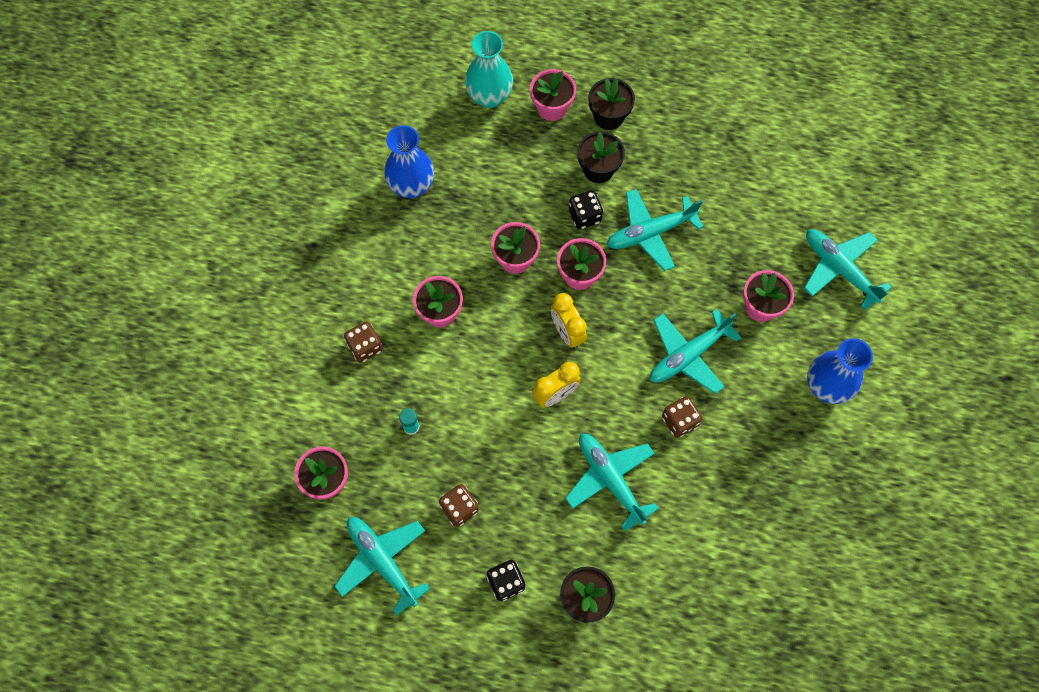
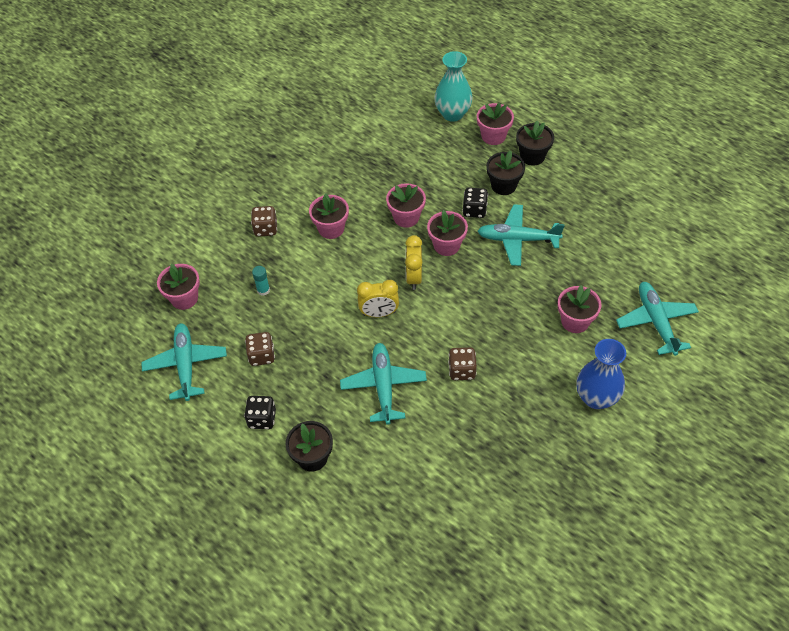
camera: 30 degrees right, 15 degrees down
(411, 186) = (362, 146): blue vase -> none
(688, 355) = (496, 330): turquoise plane -> none

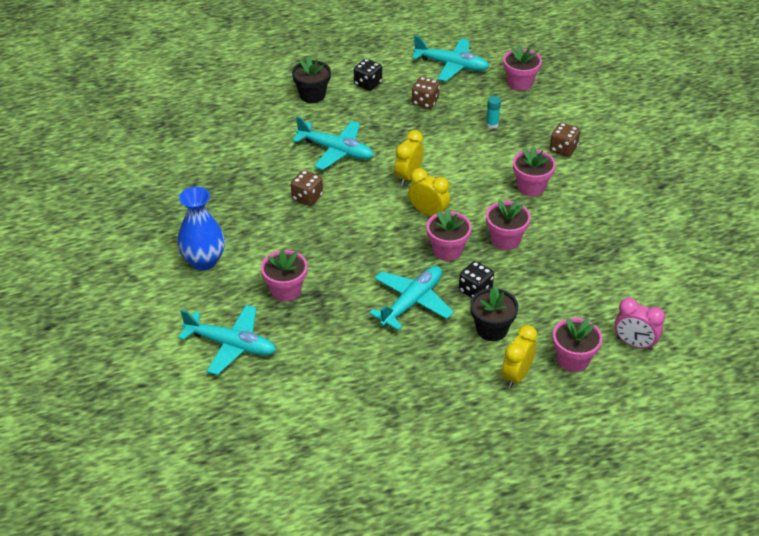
camera: 120 degrees right, 10 degrees down
(452, 114) = (634, 343): turquoise vase -> pink clock
(532, 156) = (517, 375): black flower pot -> yellow clock

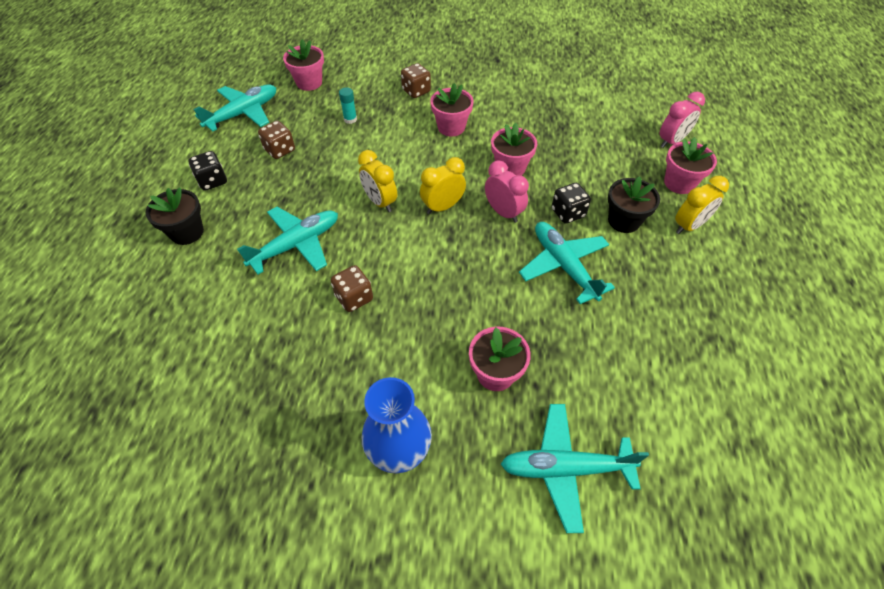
camera: 65 degrees left, 10 degrees up
(231, 345) = (565, 468): turquoise plane -> turquoise plane turned 135 degrees counterclockwise
(447, 250) = (503, 212): pink flower pot -> pink clock
(517, 375) = (688, 226): yellow clock -> yellow clock turned 90 degrees counterclockwise

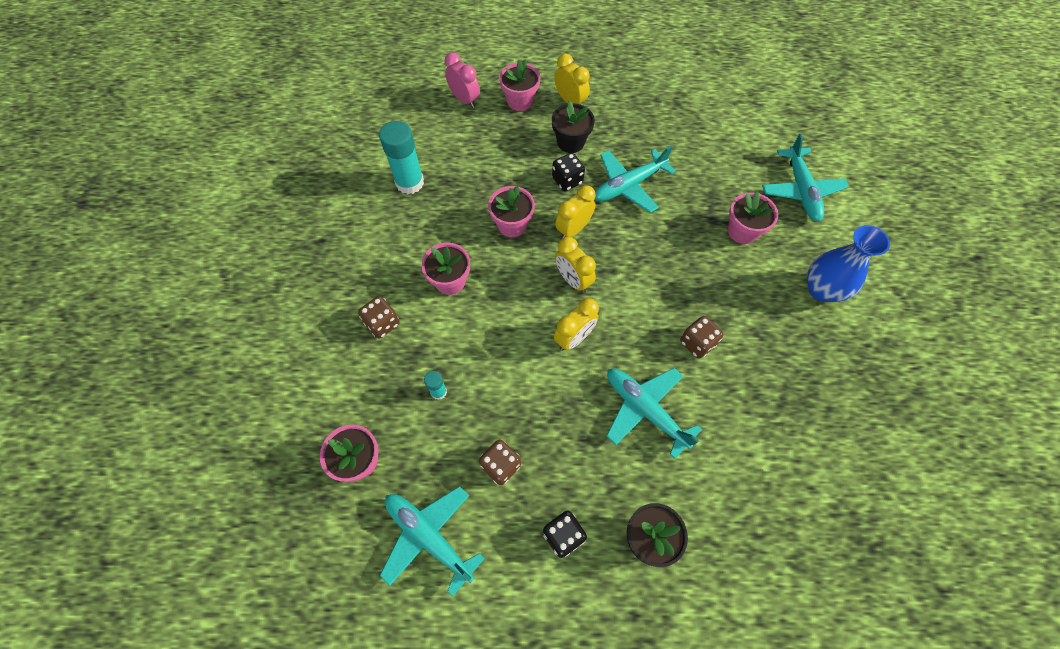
camera: 95 degrees left, 10 degrees up
(503, 212) = (573, 229): pink clock -> yellow clock
(559, 105) = (409, 182): none -> turquoise glue stick

